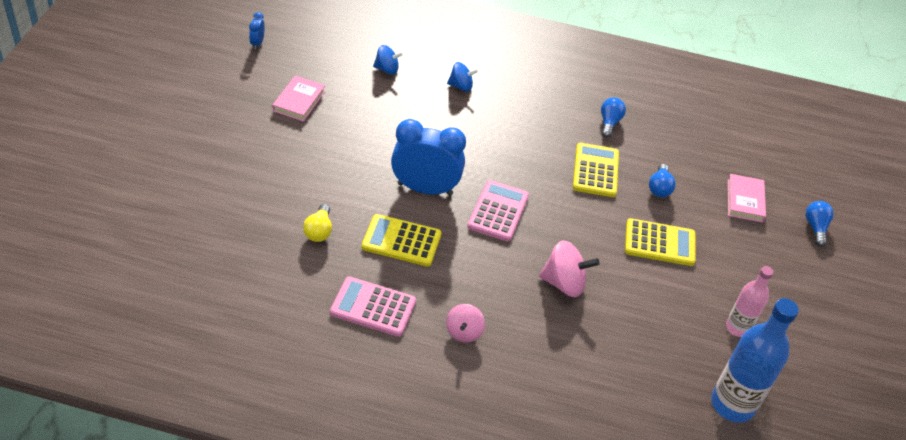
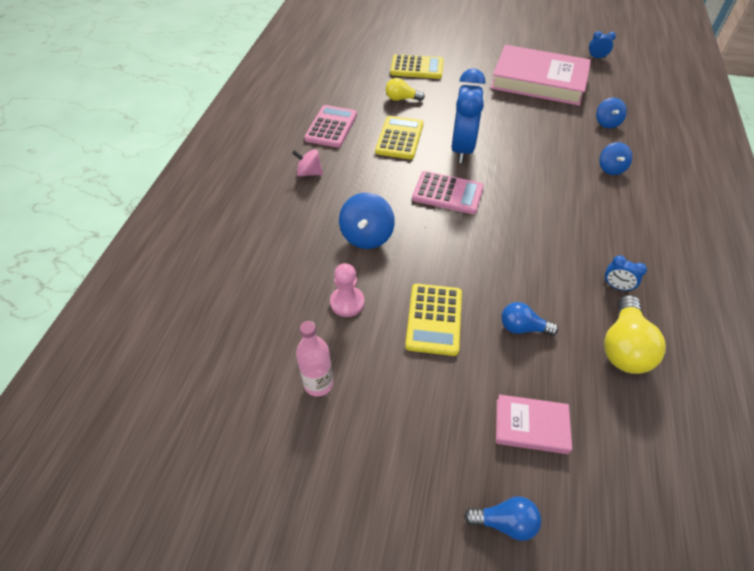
camera: 95 degrees right, 5 degrees up
(299, 101) = (538, 81): pink book -> pink book, size x2.13
(564, 283) = (367, 236): pink spinning top -> blue spinning top
(595, 170) = (529, 268): yellow calculator -> yellow calculator (417, 67)
(609, 123) = (616, 286): blue light bulb -> blue clock
(650, 304) = (347, 302): none -> pink pawn
(668, 135) = (624, 347): none -> yellow light bulb
(732, 404) = (218, 363): blue bottle -> none

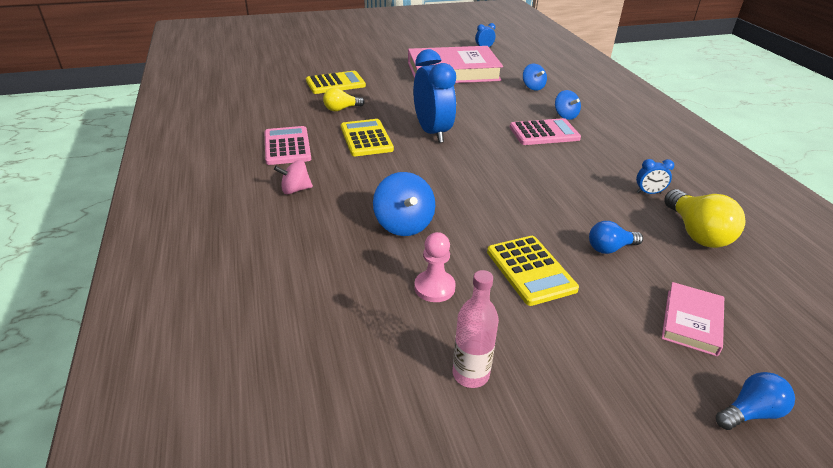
camera: 30 degrees left, 15 degrees down
(447, 193) = (450, 168): pink calculator -> pink calculator (544, 133)
(531, 426) = (691, 322): pink book -> pink book turned 45 degrees counterclockwise

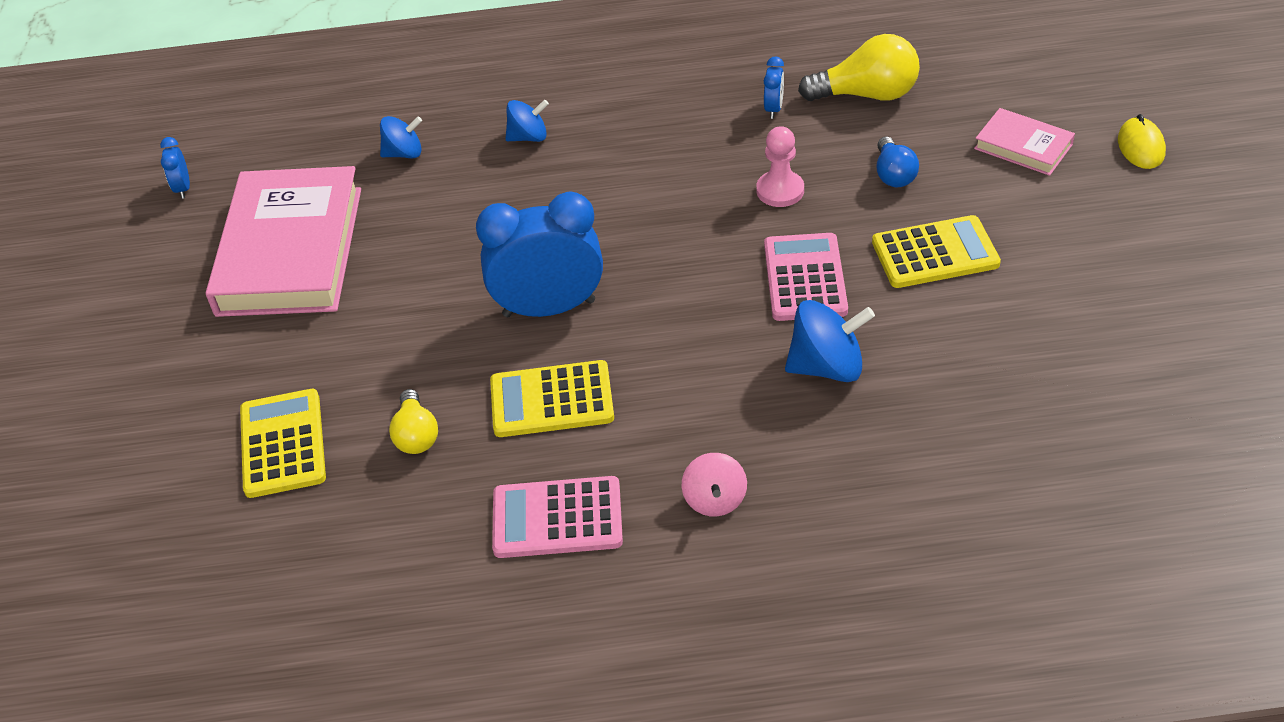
camera: 75 degrees left, 10 degrees up
(434, 287) = (967, 347): pink pawn -> pink pawn (780, 191)
(470, 374) = (1109, 331): pink bottle -> none
(544, 133) = (583, 173): pink calculator -> pink calculator (804, 278)
(750, 412) = (1141, 147): blue light bulb -> yellow mouse

